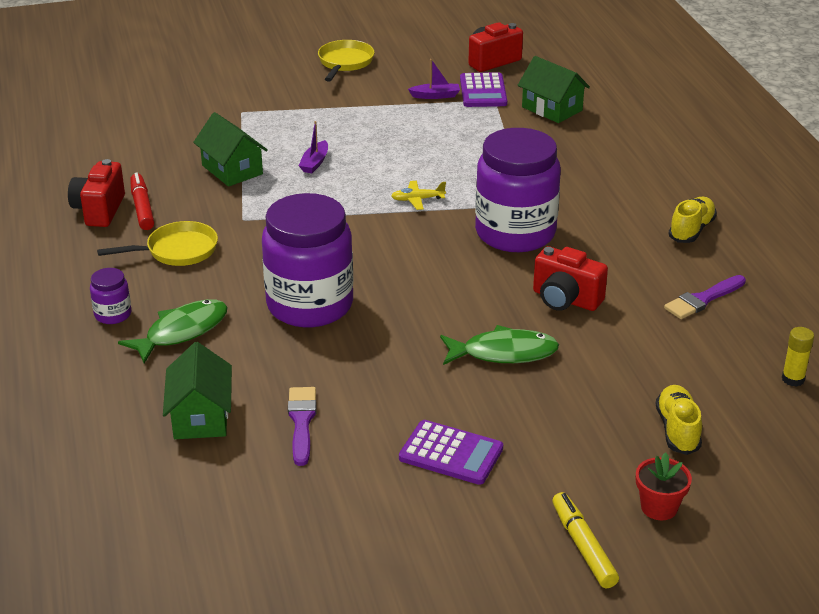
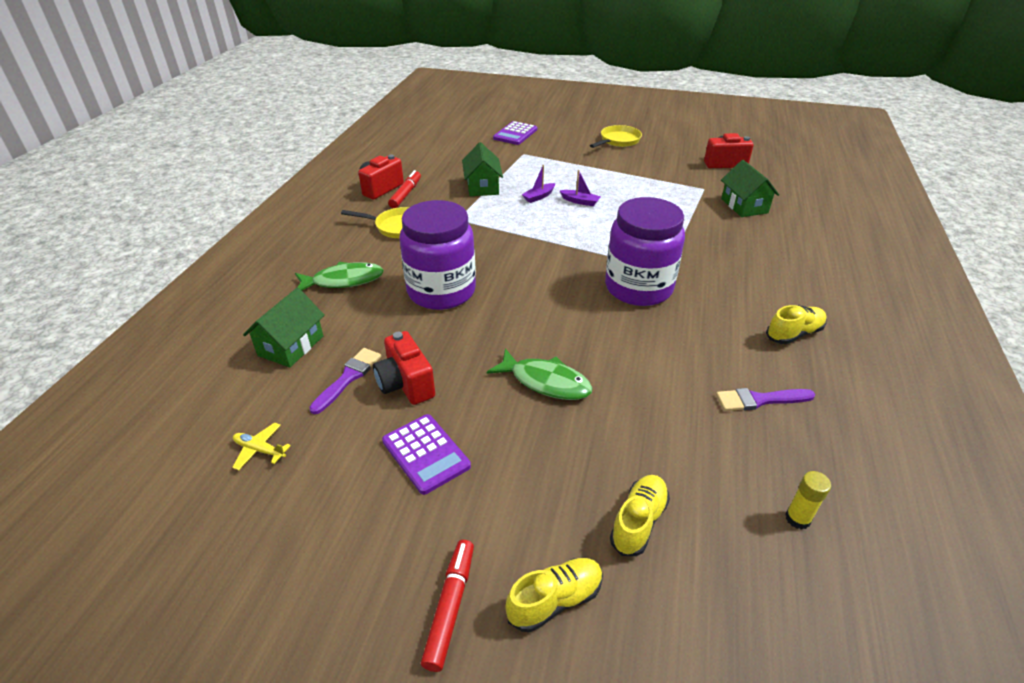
camera: 30 degrees right, 5 degrees up
(113, 314) = (317, 255): purple jar -> none
(417, 199) = (586, 241): yellow plane -> yellow plane (260, 450)
(435, 96) = (662, 175): purple boat -> purple boat (580, 201)
(483, 91) = (700, 181): purple calculator -> purple calculator (515, 134)
(565, 299) = (634, 355): red camera -> red camera (405, 384)
(583, 547) = (450, 607): yellow marker -> red marker
(659, 507) = (555, 600): red flower pot -> yellow shoe

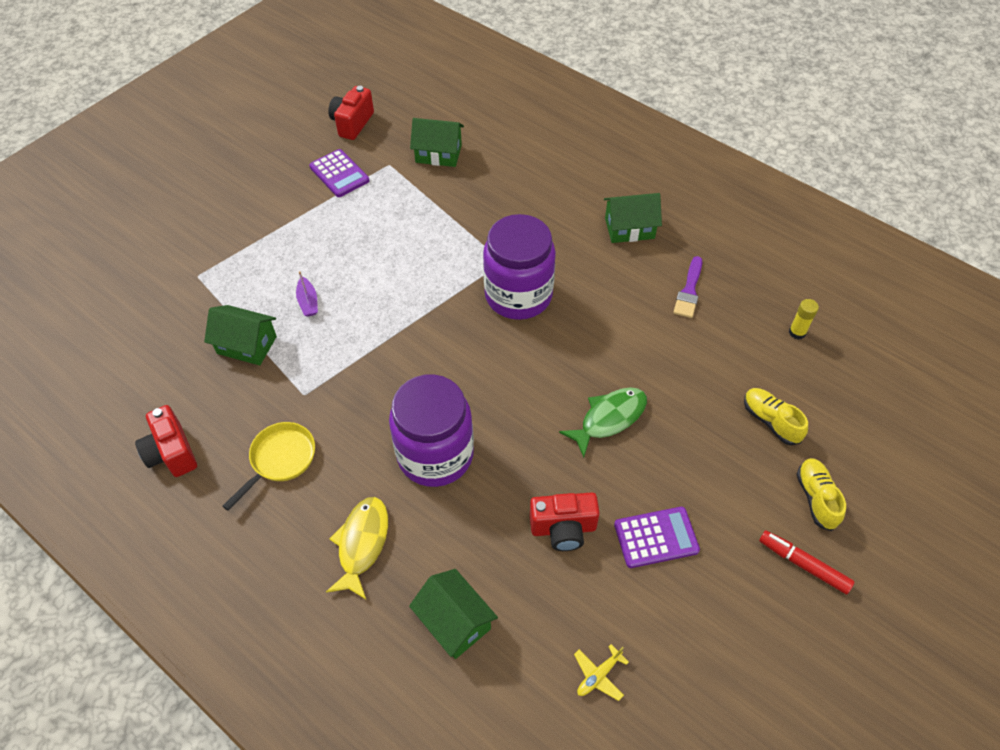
camera: 65 degrees left, 15 degrees up
(343, 281) = (362, 544): green fish -> yellow fish
(348, 378) = (532, 576): purple brush -> none
(405, 194) = (207, 429): red marker -> none
(515, 134) = (137, 263): purple calculator -> purple calculator (339, 174)
(580, 201) = (343, 271): purple boat -> none
(618, 141) = (236, 178): yellow pan -> none
(794, 333) = (629, 228): yellow shoe -> green house

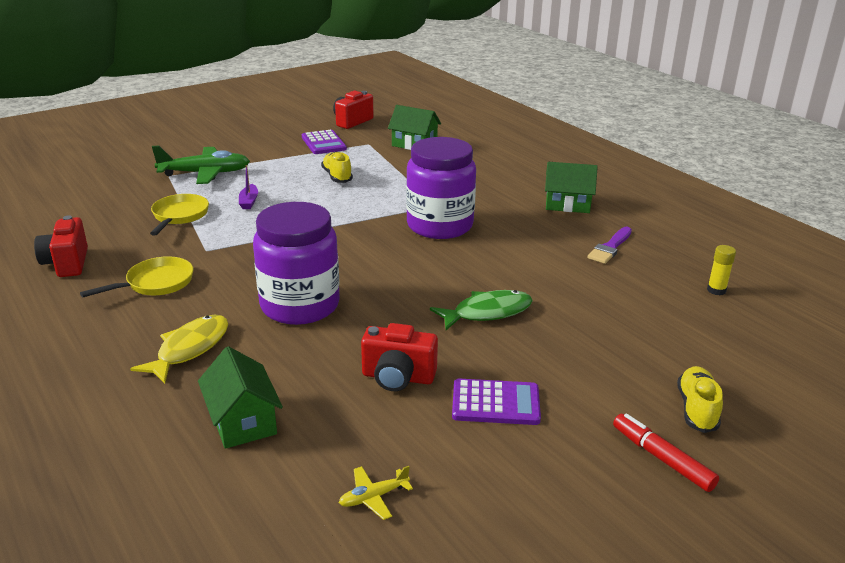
camera: 15 degrees right, 25 degrees down
(235, 262) = (205, 173): none -> green plane
(247, 345) = (179, 216): green house -> yellow pan
(770, 421) = (663, 344): yellow shoe -> yellow shoe (337, 176)

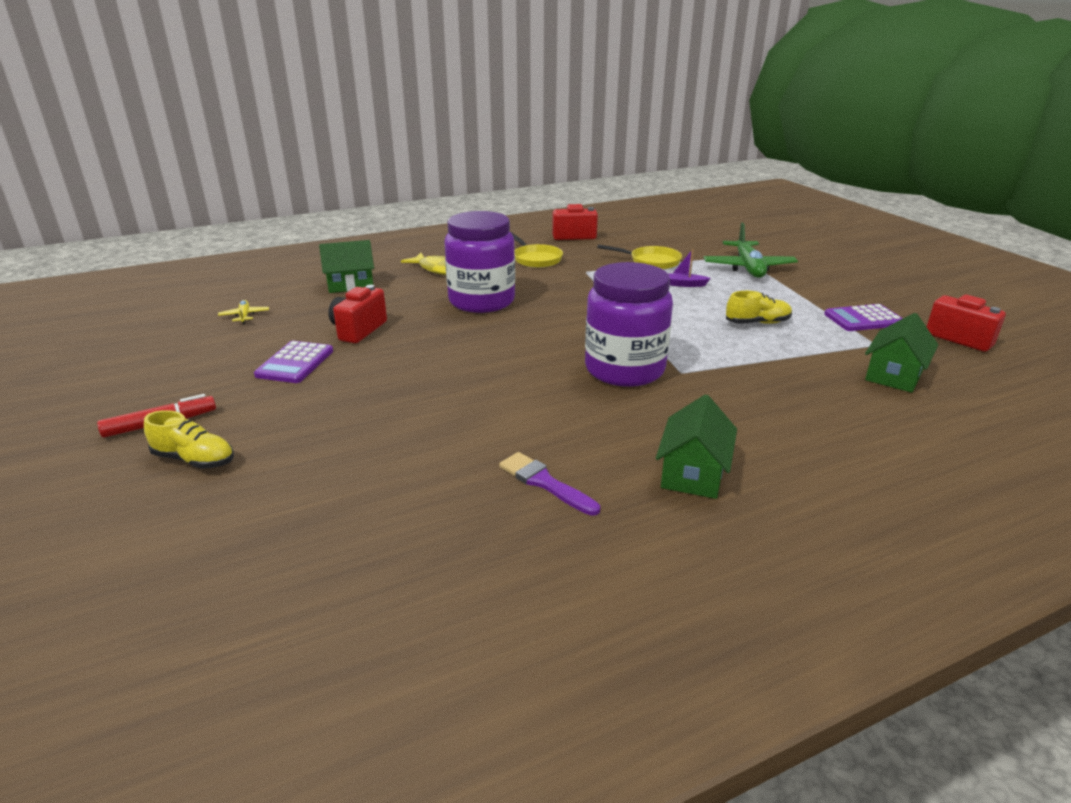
camera: 100 degrees right, 0 degrees up
(487, 312) = (428, 375): green fish -> none
(716, 290) = (391, 552): yellow glue stick -> none

